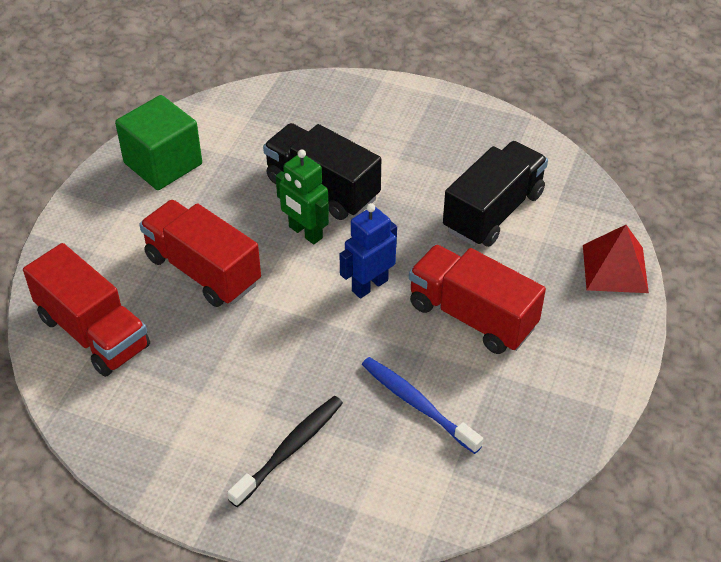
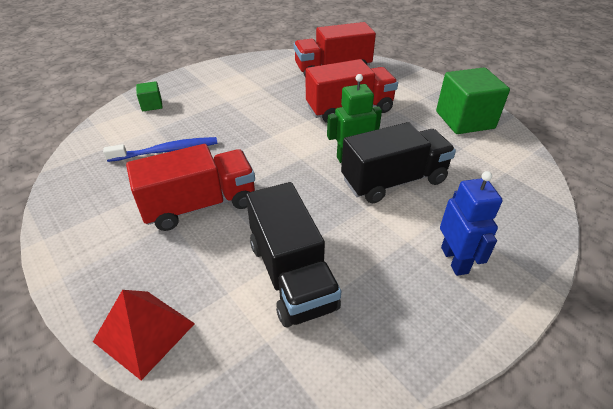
camera: 120 degrees right, 5 degrees down
(290, 449) = (196, 101): black toothbrush -> none
(335, 499) = (152, 105): none -> green cube
(369, 285) = (276, 168): blue robot -> blue robot (454, 260)

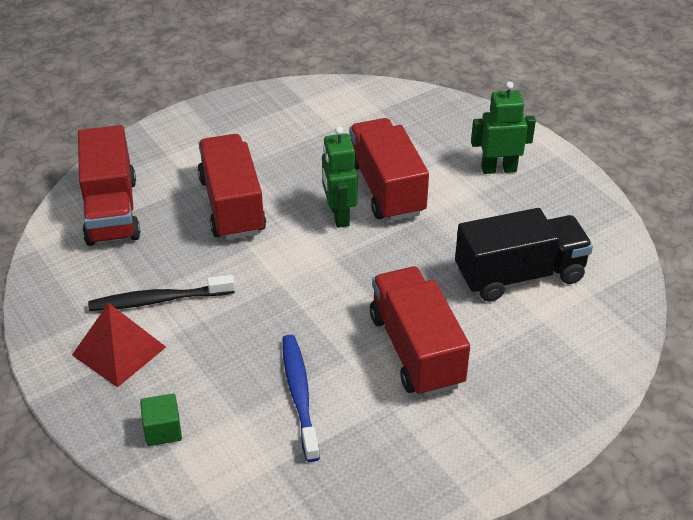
camera: 85 degrees left, 0 degrees up
(144, 332) = (591, 379): red pyramid -> red pyramid (119, 351)
(255, 92) = (158, 300): none -> black toothbrush
(393, 181) = (386, 188): black truck -> red truck
(454, 260) = (498, 169): blue robot -> green robot
(464, 120) = (279, 114): green cube -> none

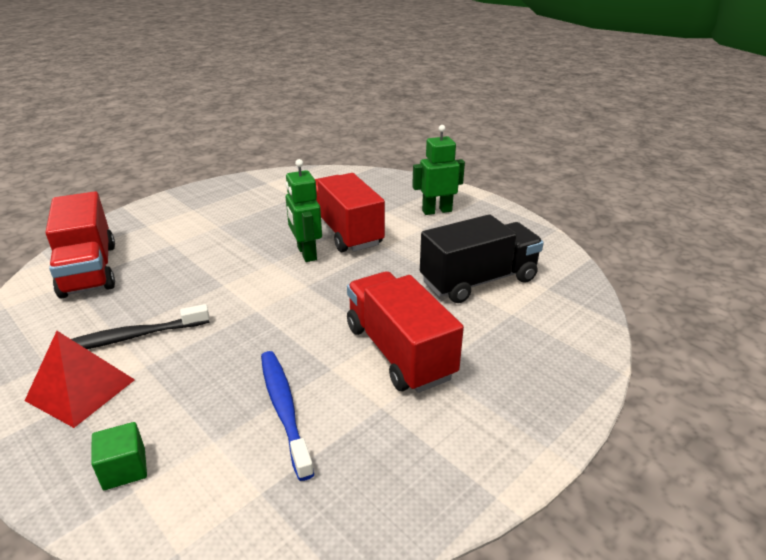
camera: 10 degrees left, 10 degrees down
(232, 205) = (207, 255): red truck -> none

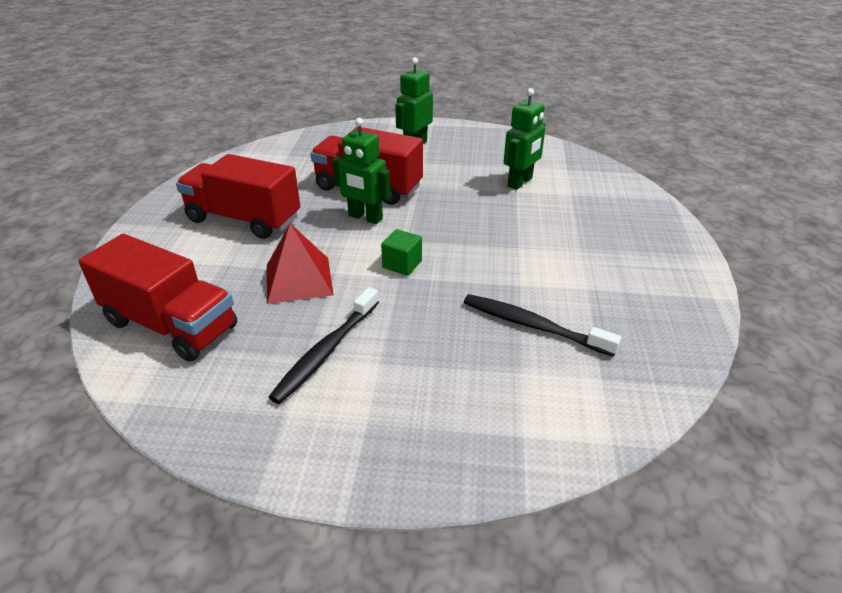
camera: 40 degrees left, 5 degrees up
(81, 390) = (357, 410): red pyramid -> red pyramid (299, 279)
(124, 469) = (493, 429): green cube -> green cube (402, 264)
(284, 409) = (533, 326): blue toothbrush -> black toothbrush
(399, 351) = (544, 251): red truck -> red truck (244, 219)
(478, 281) = (520, 182): black truck -> green robot

